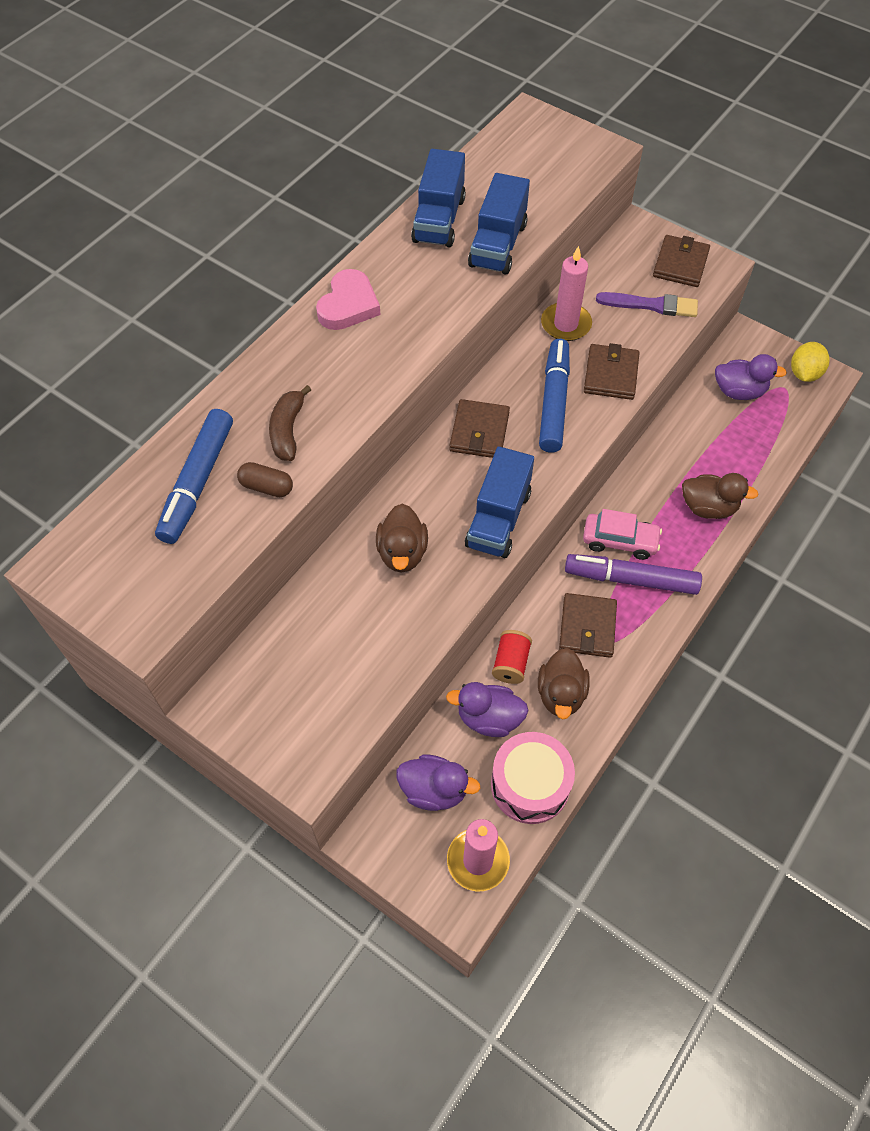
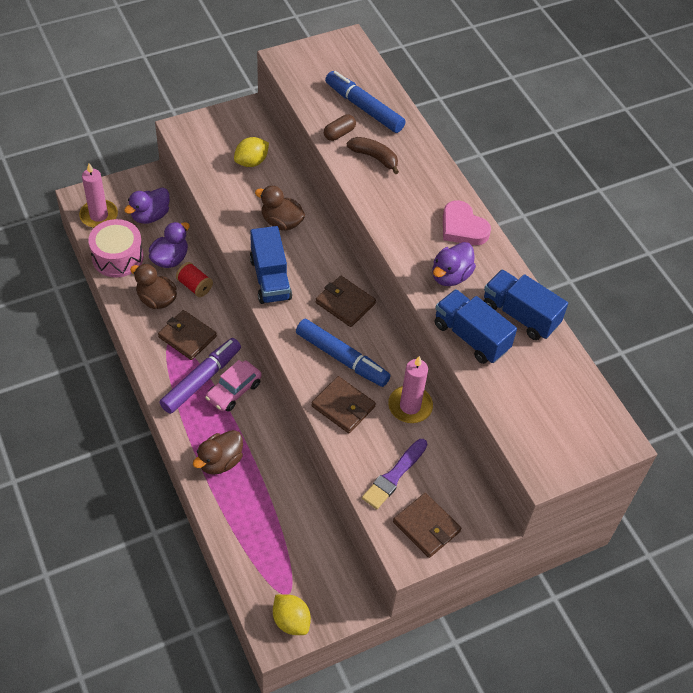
camera: 115 degrees right, 5 degrees down
(317, 643) = (251, 162): none -> yellow lemon
(498, 519) = (270, 278): blue truck -> blue truck turned 150 degrees counterclockwise
(739, 391) = (306, 556): purple duck -> purple duck (450, 276)

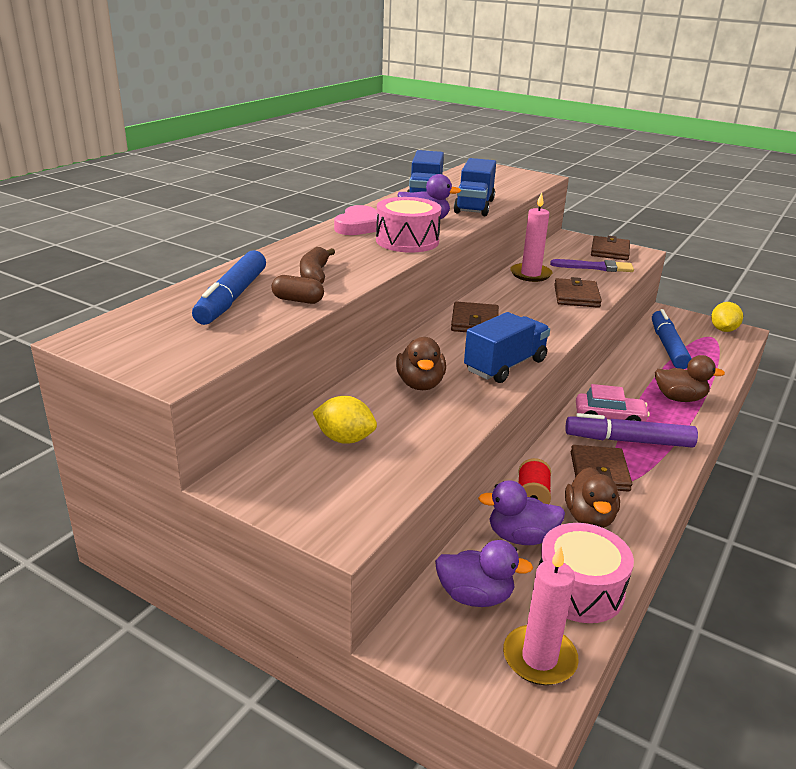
camera: 120 degrees left, 25 degrees down
(342, 358) = (534, 308): blue marker -> blue marker (667, 346)
(409, 239) = (407, 241): none -> pink drum

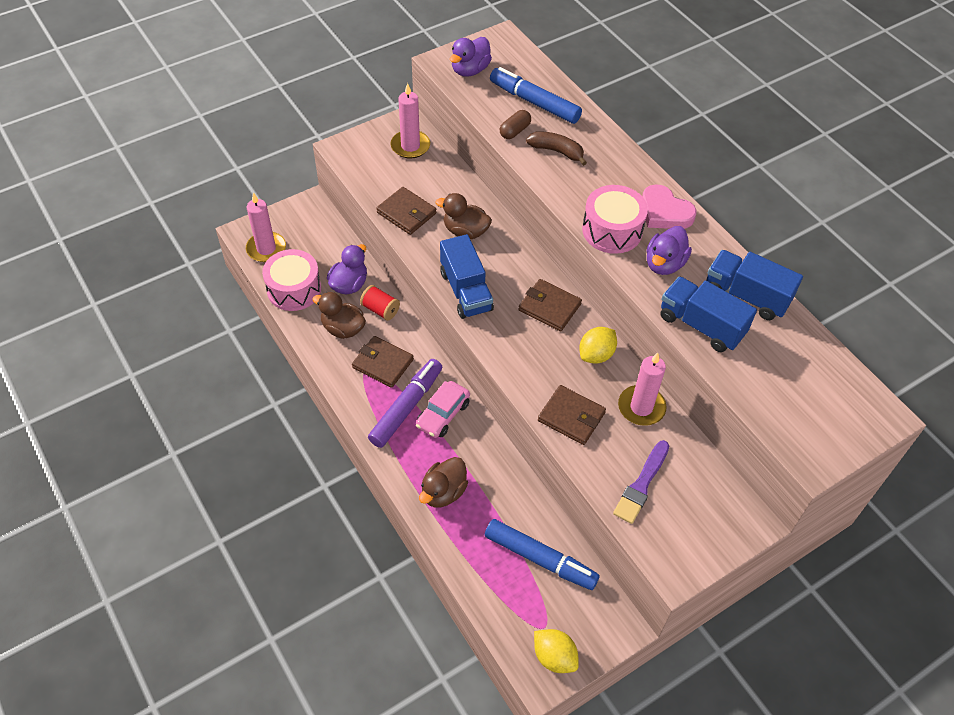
camera: 115 degrees right, 25 degrees up
(293, 463) = (410, 146): none -> pink candle
(345, 439) = (421, 173): yellow lemon -> yellow lemon (596, 355)
(475, 596) = (320, 243): purple duck -> purple duck (470, 70)
(610, 251) = (688, 535): brown wallet -> brown wallet (406, 213)

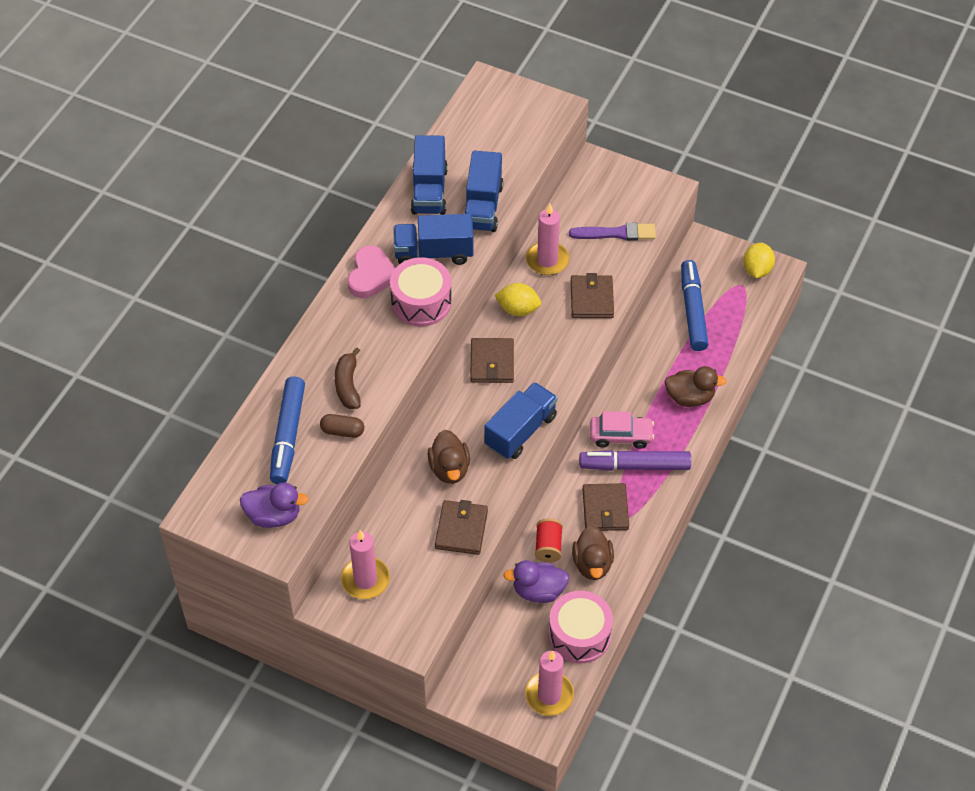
camera: 120 degrees left, 0 degrees up
(664, 264) = (434, 253): purple duck -> blue truck

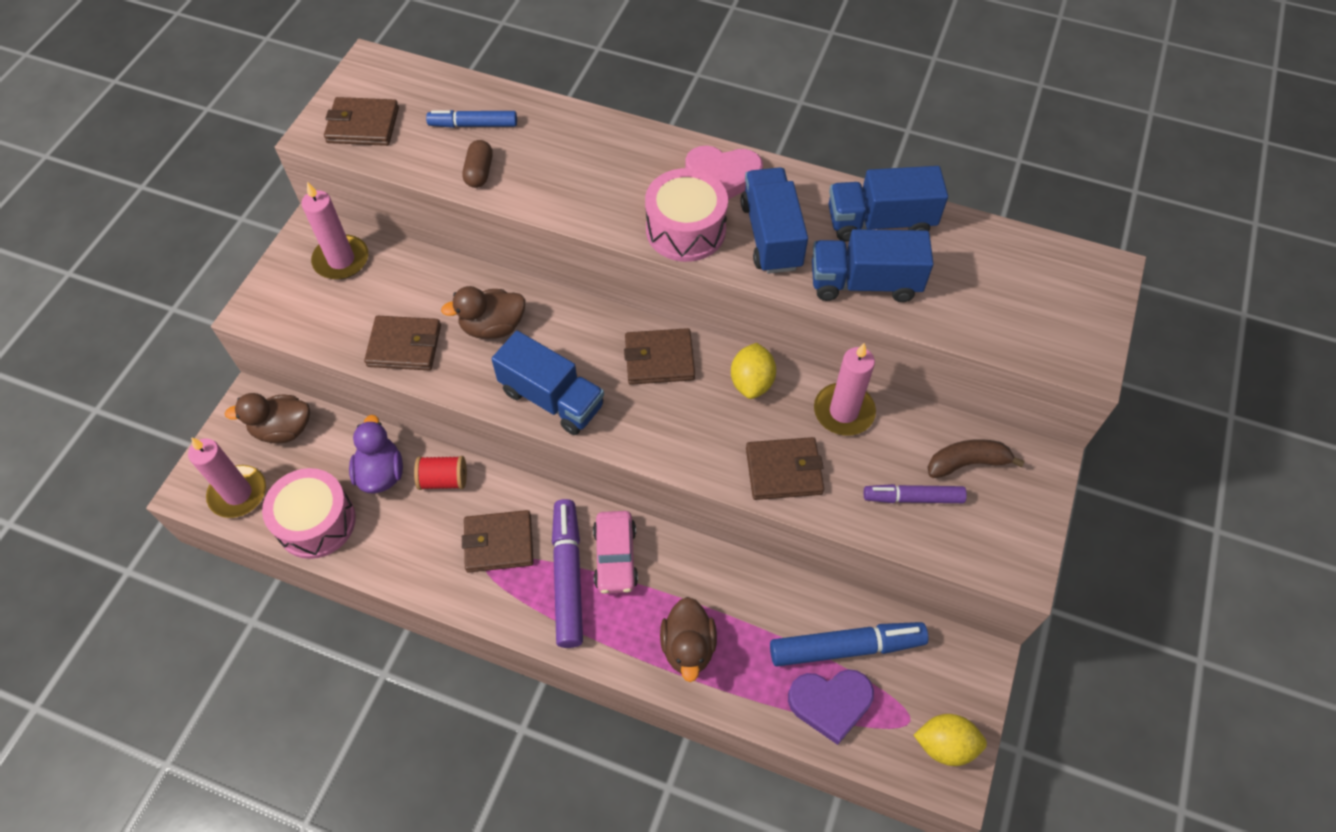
camera: 85 degrees right, 5 degrees up
(274, 516) = (363, 125): purple duck -> brown wallet
(288, 436) = (473, 125): blue marker -> blue marker, size x0.63
(348, 385) = (548, 170): brown banana -> brown banana (967, 463)
(592, 564) = (417, 532): brown duck -> brown duck (283, 429)
(616, 233) = (913, 498): purple brush -> purple marker
(730, 324) = (830, 703): none -> purple heart

